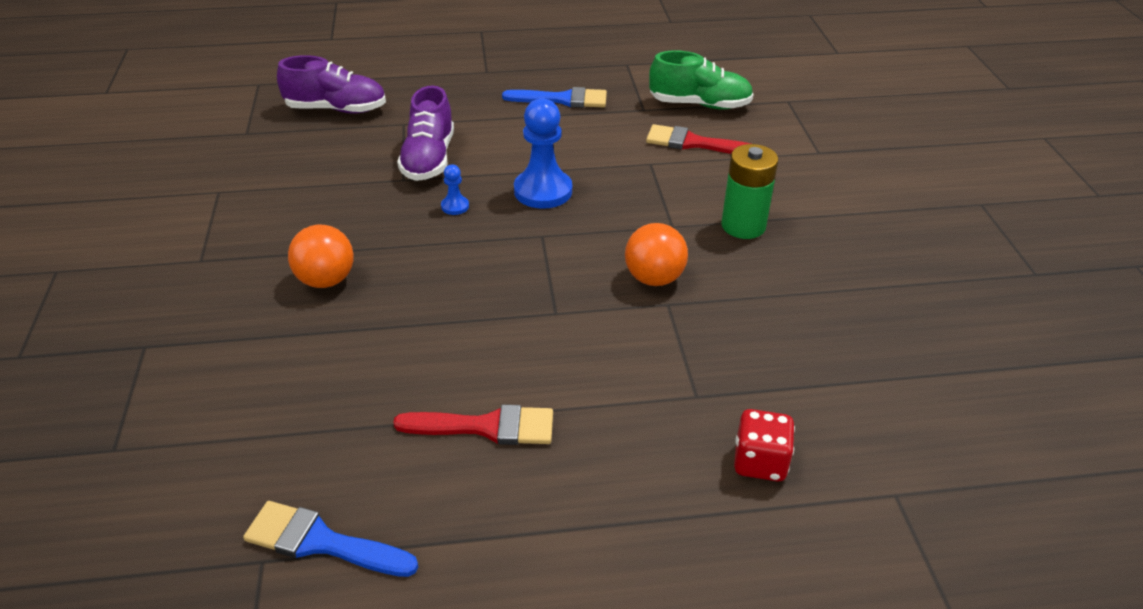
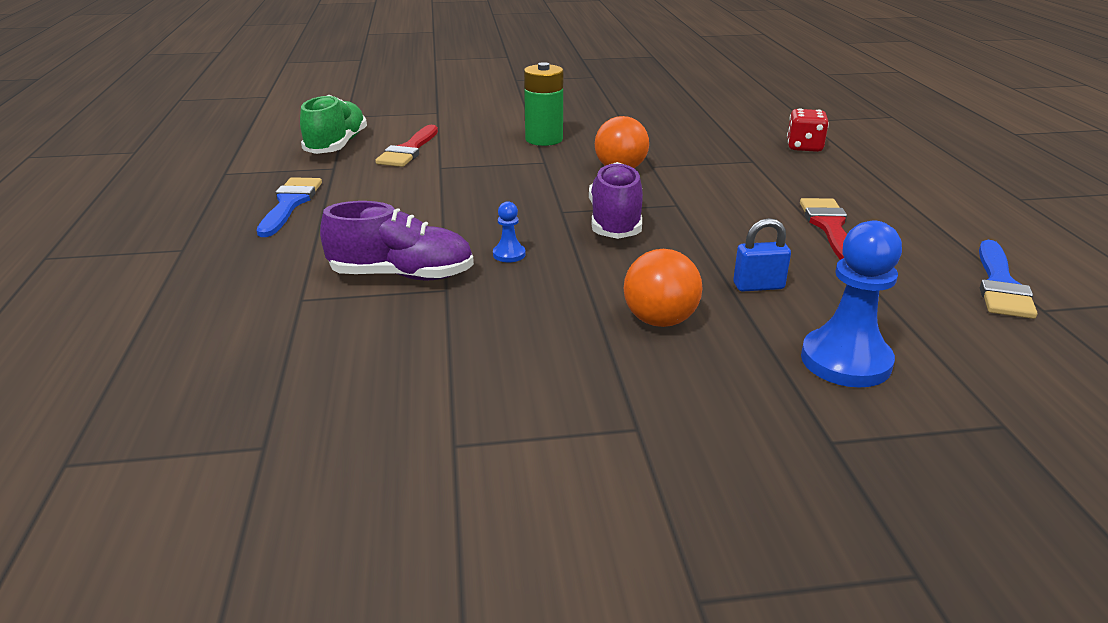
camera: 90 degrees left, 10 degrees down
(336, 109) = (226, 359): purple shoe -> purple shoe (615, 222)
(366, 346) = (758, 286): none -> blue padlock
(543, 191) = (483, 211): blue pawn -> blue pawn (845, 361)

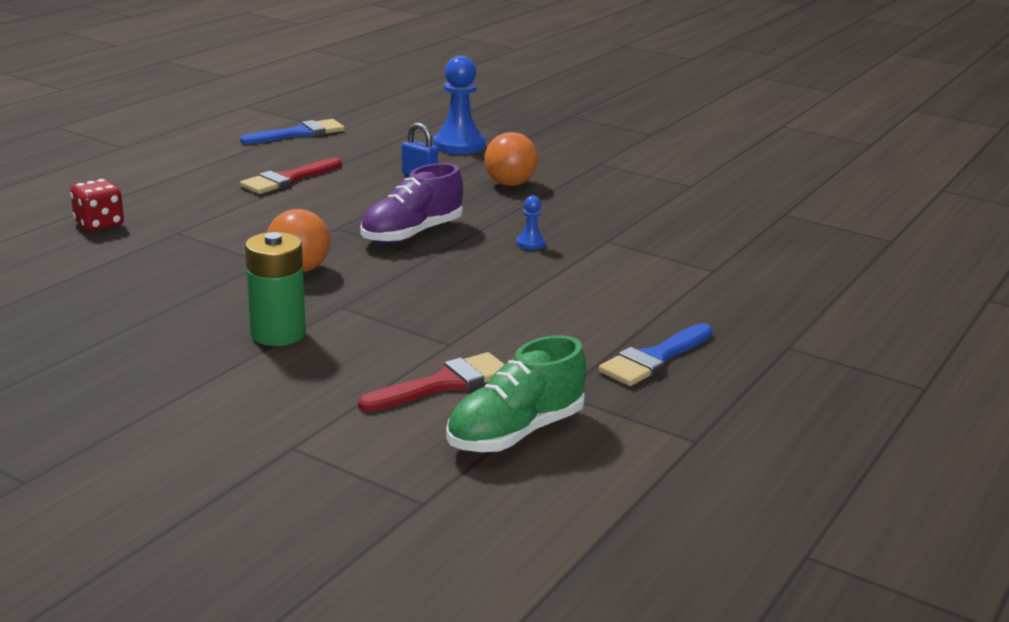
camera: 140 degrees left, 5 degrees down
(402, 275) = (626, 259): purple shoe -> none

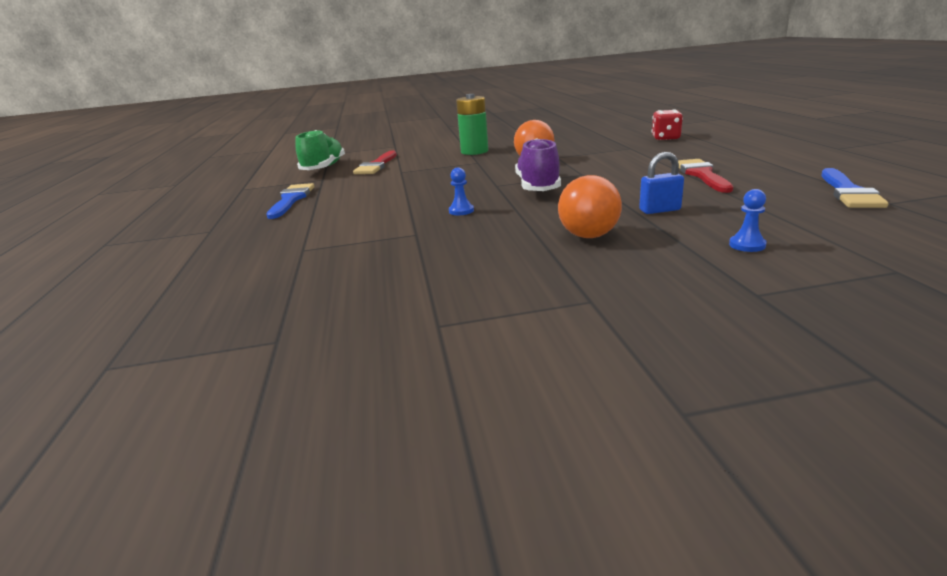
camera: 140 degrees right, 0 degrees up
(459, 145) = (747, 245): blue pawn -> blue pawn, size x0.47

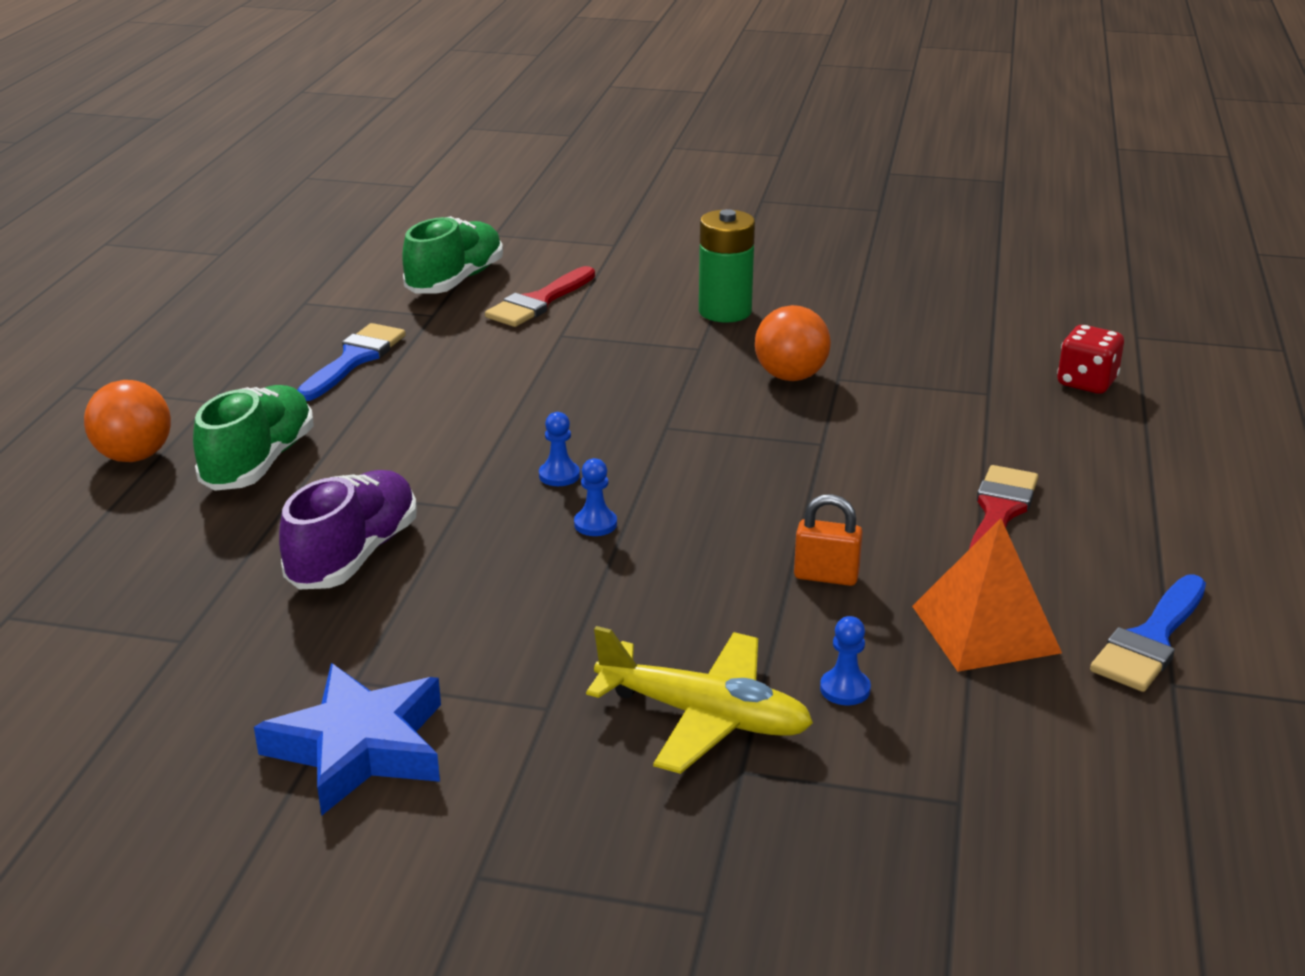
camera: 20 degrees right, 5 degrees up
(264, 246) = (259, 462): none -> green shoe
(485, 361) = (359, 747): none -> blue star
(506, 222) = (595, 524): none -> blue pawn
(538, 187) = (721, 454): purple shoe -> purple shoe (354, 555)
(588, 236) = (669, 594): orange ball -> orange ball (134, 456)
(659, 210) = (826, 576): blue padlock -> orange padlock
(692, 277) = (704, 716): none -> yellow plane
(770, 207) = (985, 629): none -> orange pyramid

